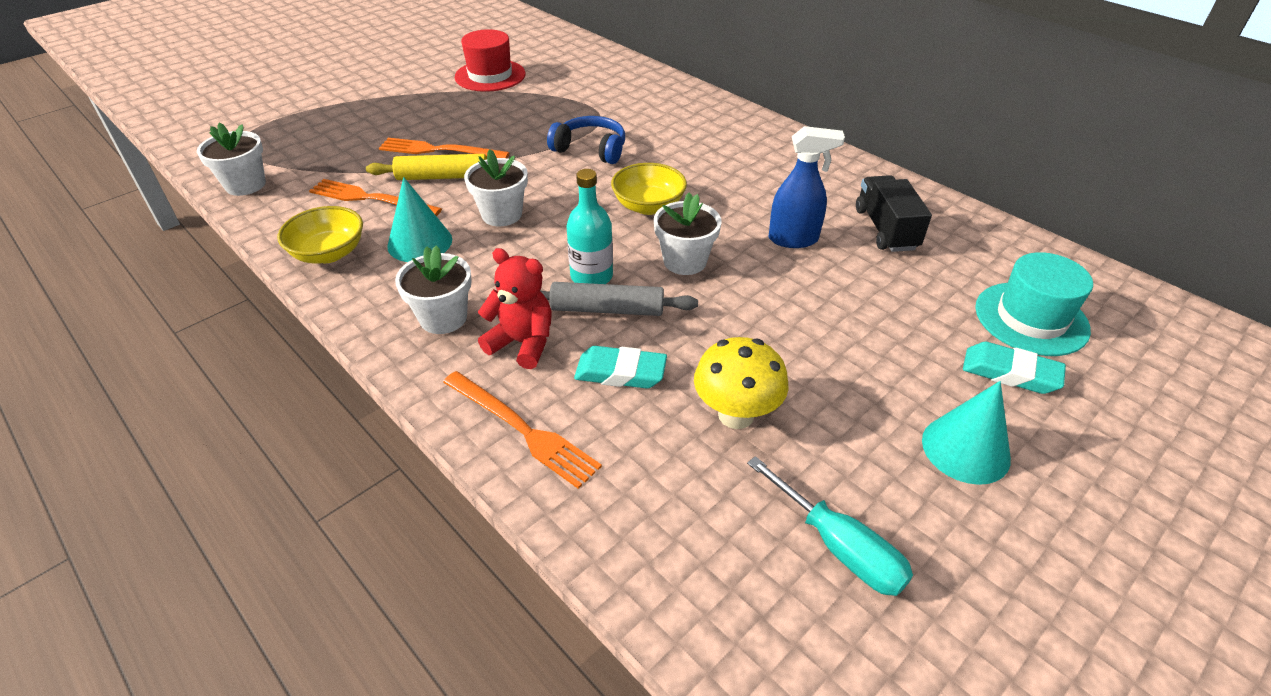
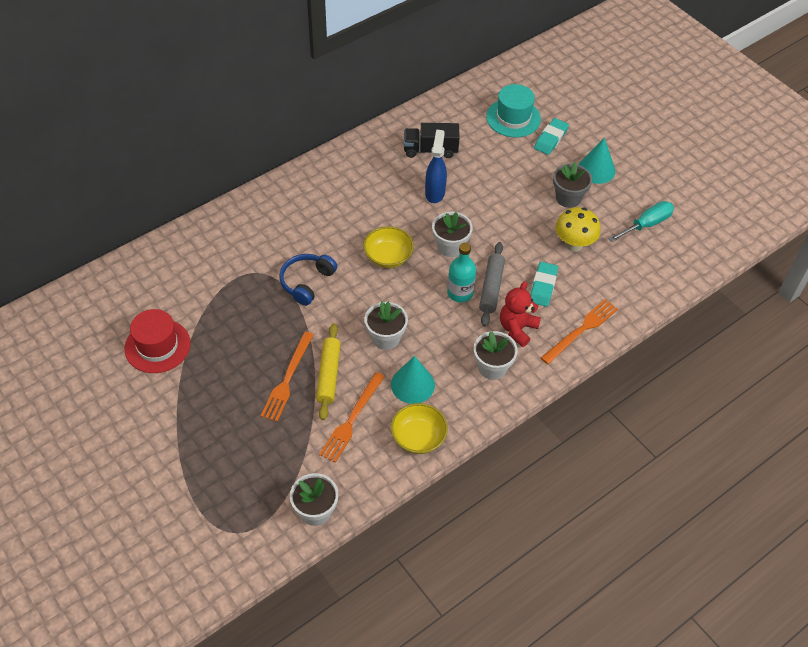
camera: 85 degrees left, 10 degrees up
(858, 403) = (568, 198): none -> grey flower pot

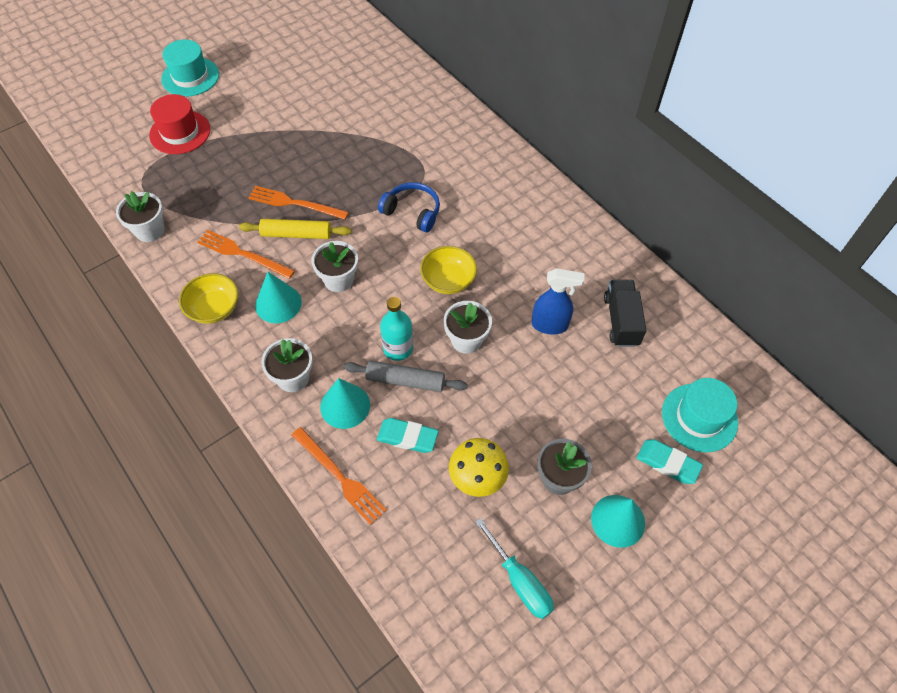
camera: 90 degrees right, 5 degrees up
(67, 504) = (190, 77): none -> turquoise hat
(157, 346) = (339, 112): red hat -> red hat (180, 132)
(517, 329) = (345, 406): red teddy bear -> turquoise cone

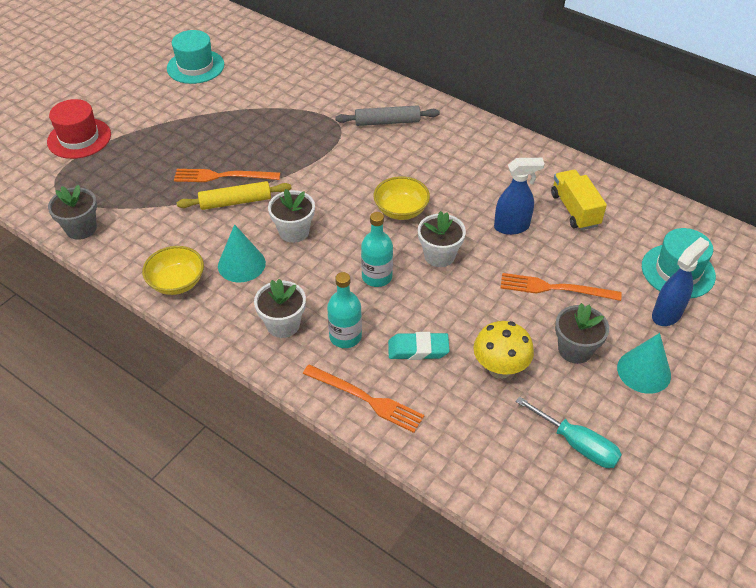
camera: 15 degrees left, 10 degrees down
(150, 230) = (81, 228): white flower pot -> grey flower pot
(190, 77) = (71, 89): turquoise hat -> turquoise hat (195, 66)
(243, 254) = (187, 229): orange fork -> orange fork (555, 288)
(345, 406) = (345, 336): turquoise cone -> turquoise bottle
(405, 381) = (395, 302): grey rolling pin -> grey rolling pin (387, 122)
(412, 212) = (342, 161): blue headphones -> none
(621, 321) = (574, 210): black truck -> yellow truck
(667, 463) = (667, 314): turquoise eraser -> blue spray bottle

